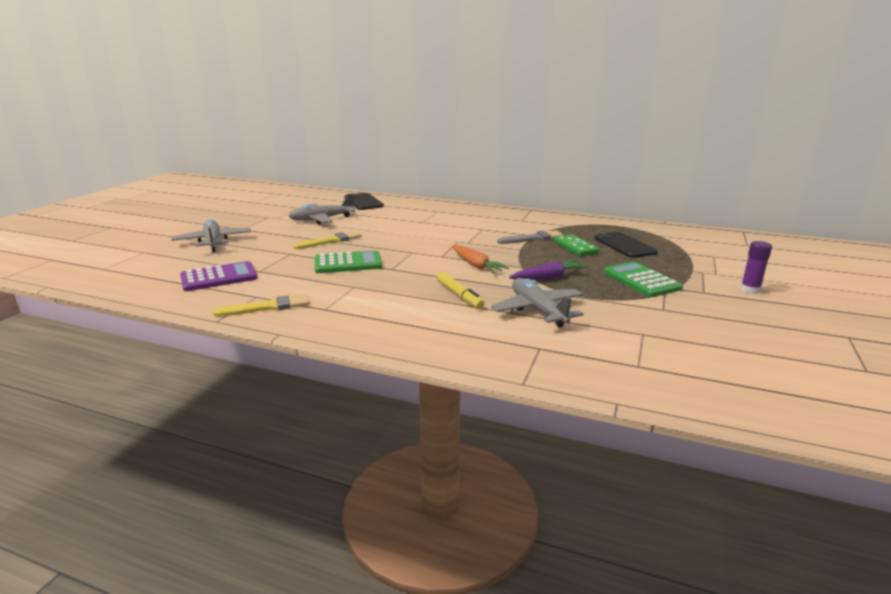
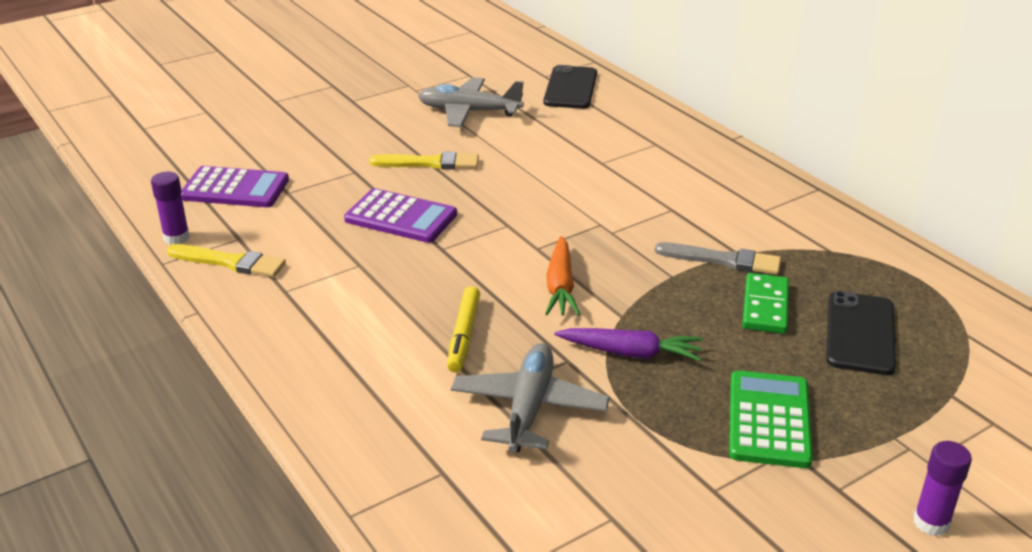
camera: 35 degrees right, 10 degrees up
(209, 307) = (176, 237): none -> purple glue stick
(213, 242) = (294, 117): grey plane -> none
(348, 263) = (401, 217): green calculator -> purple calculator

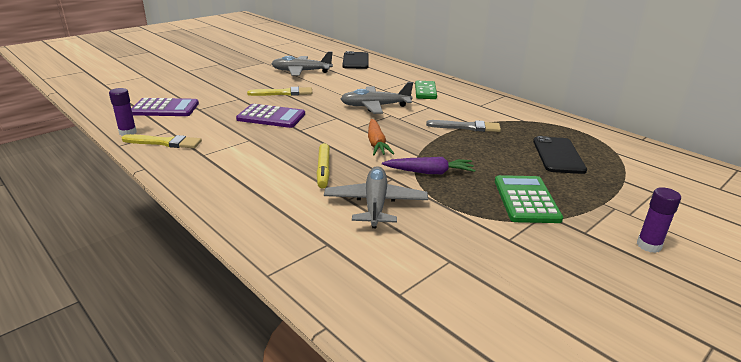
camera: 10 degrees left, 5 degrees down
(578, 203) = (375, 106): none -> grey plane
(765, 306) = (499, 146): green domino -> green domino (425, 92)

